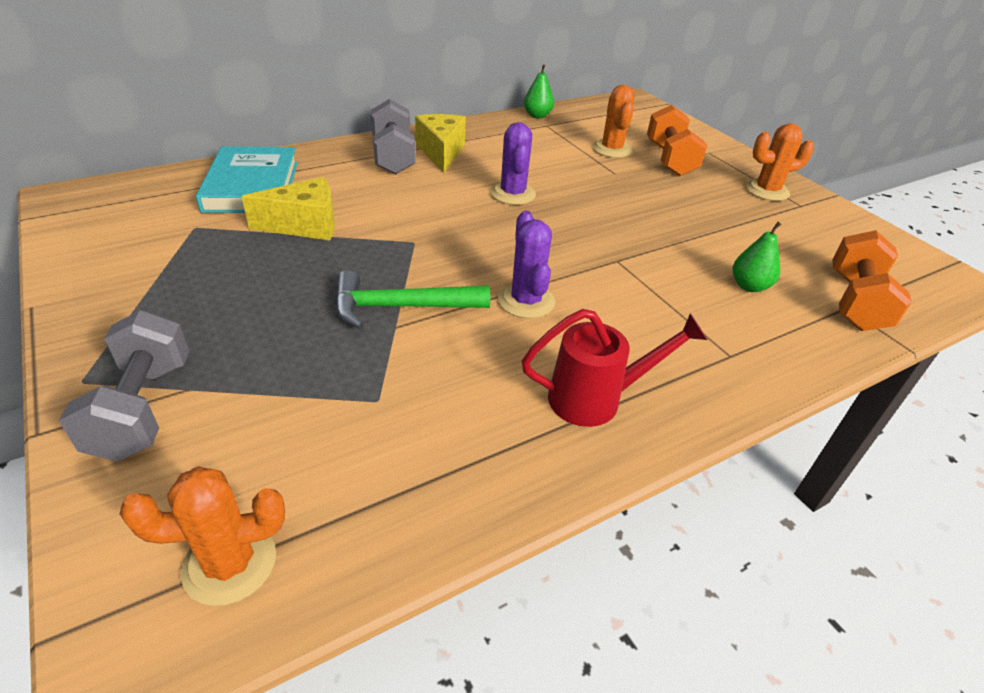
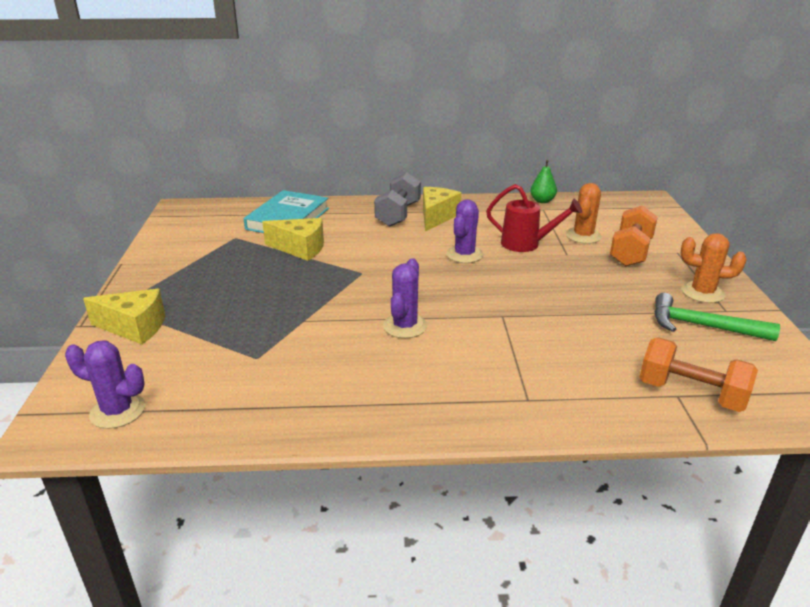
camera: 30 degrees right, 10 degrees down
(143, 408) = (134, 327): grey dumbbell -> yellow cheese
(230, 563) = (117, 411): orange cactus -> purple cactus
(400, 307) = (317, 310): green hammer -> green hammer (702, 326)
(595, 399) = (394, 396): red watering can -> red watering can (526, 244)
(749, 286) = (599, 358): green pear -> none
(855, 302) = (691, 394): orange dumbbell -> orange dumbbell turned 75 degrees clockwise

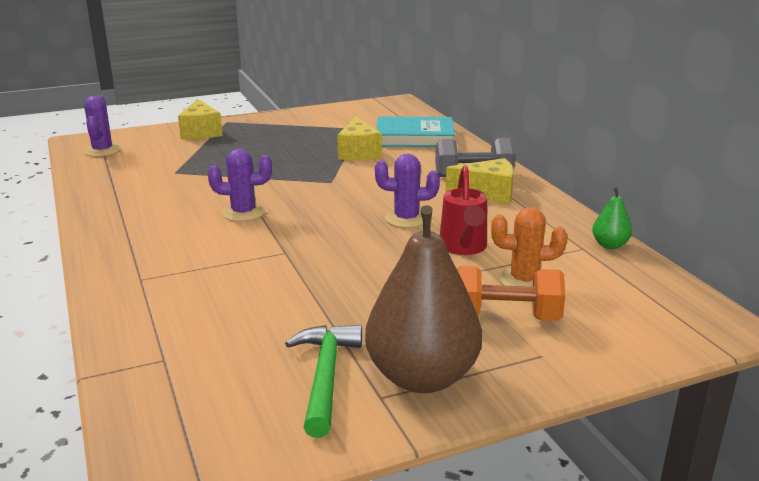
camera: 70 degrees right, 5 degrees down
(691, 394) = (168, 368): orange dumbbell -> none
(702, 292) = (422, 377): orange cactus -> brown pear

